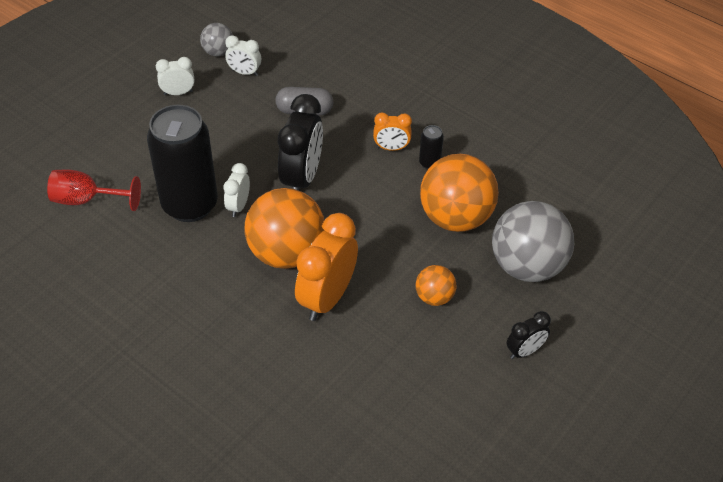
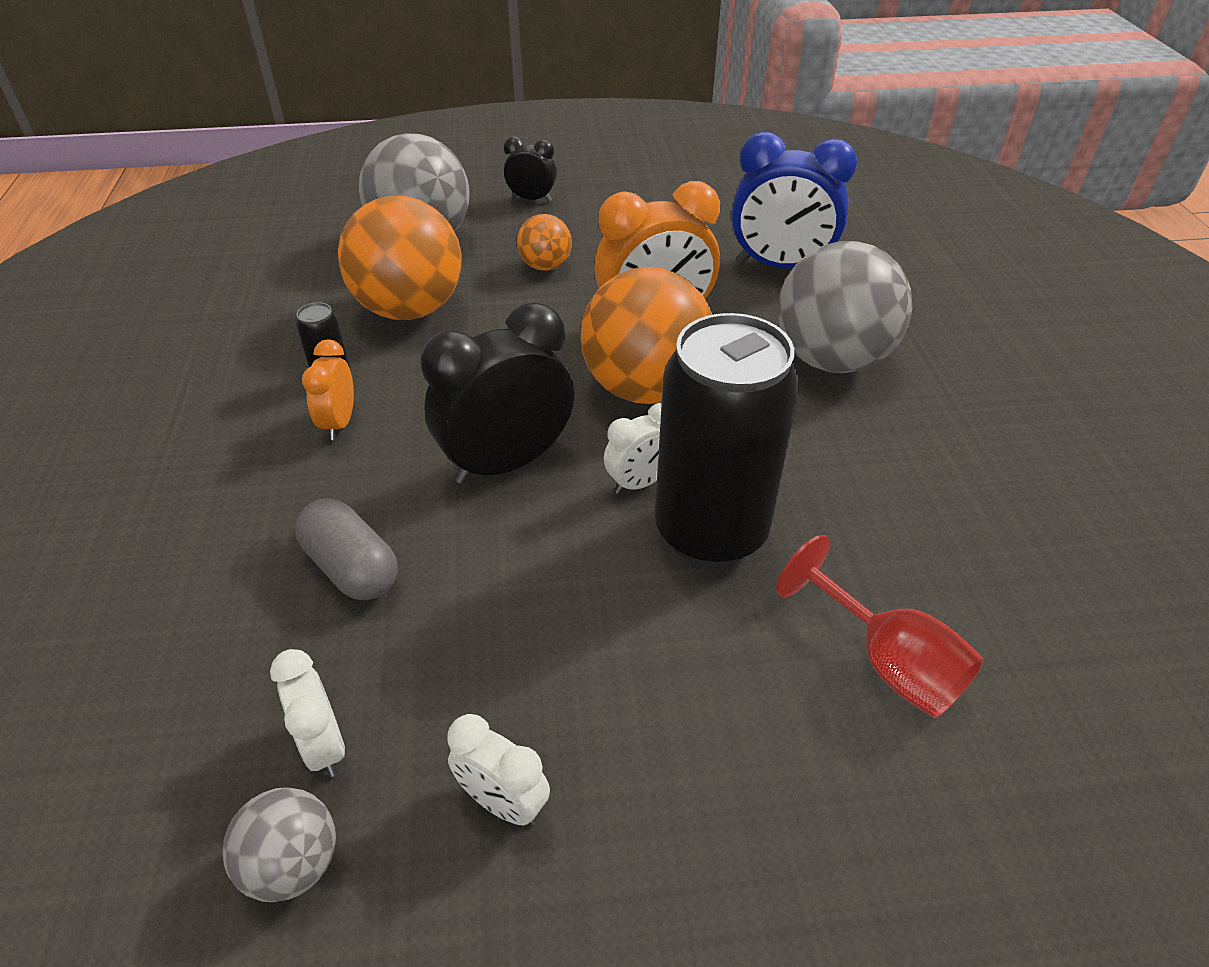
camera: 135 degrees left, 5 degrees down
(210, 339) = (831, 359): none -> grey ball
(303, 403) = (780, 266): none -> blue clock
(391, 148) = (339, 423): orange clock -> orange clock turned 135 degrees counterclockwise

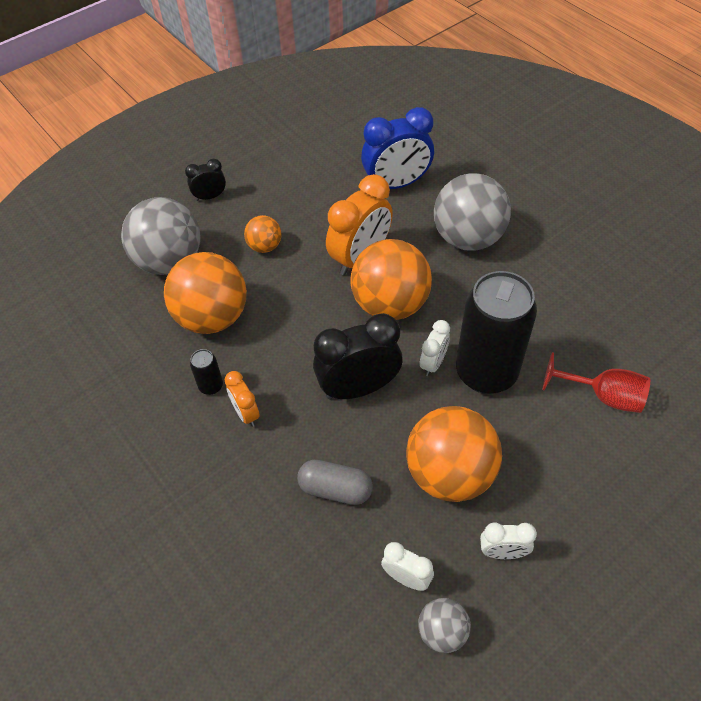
camera: 30 degrees left, 10 degrees up
(507, 463) = (358, 388): black clock -> black clock turned 45 degrees clockwise
(528, 637) = (449, 474): none -> orange ball

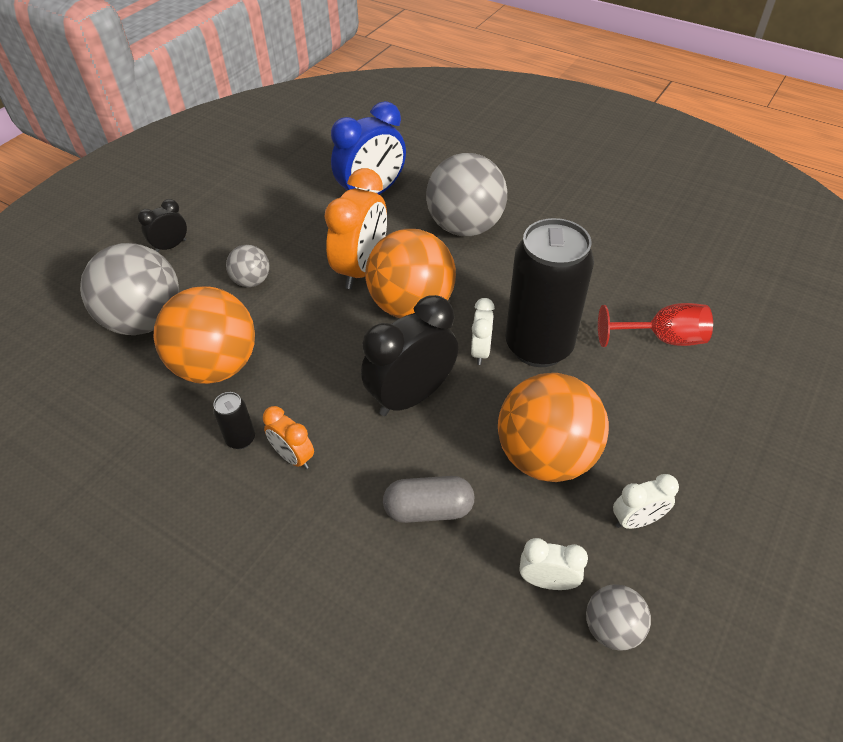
camera: 20 degrees left, 5 degrees down
(265, 246) = (252, 281): orange ball -> grey ball

